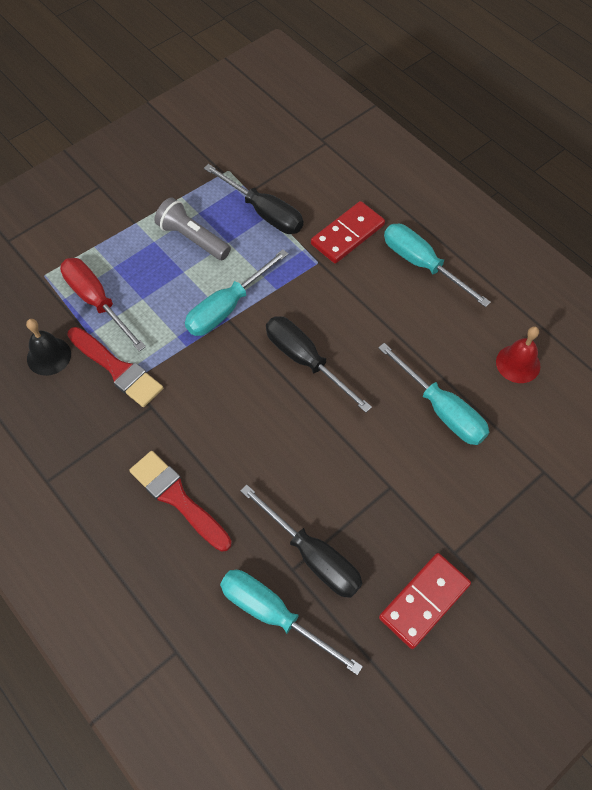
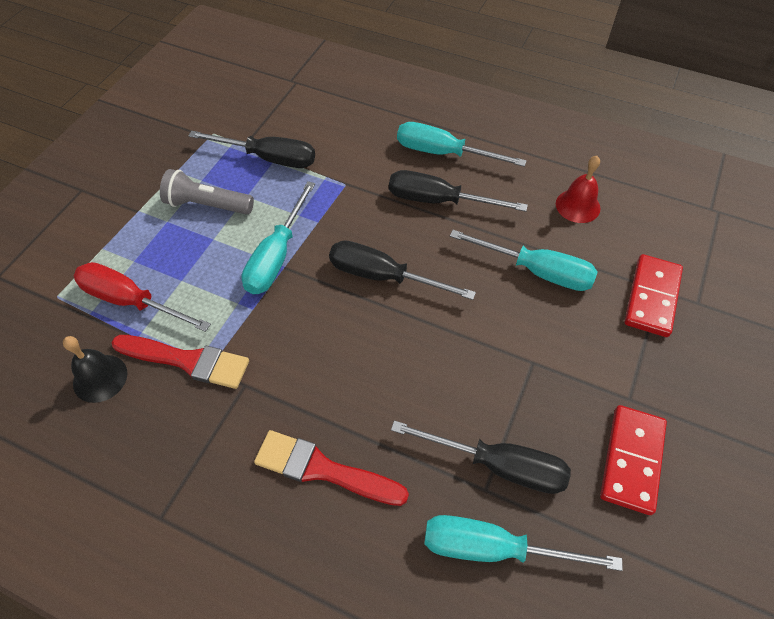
camera: 25 degrees left, 5 degrees down
(347, 234) = (360, 151): red domino -> red domino (652, 297)
(391, 310) = (438, 201): none -> black screwdriver

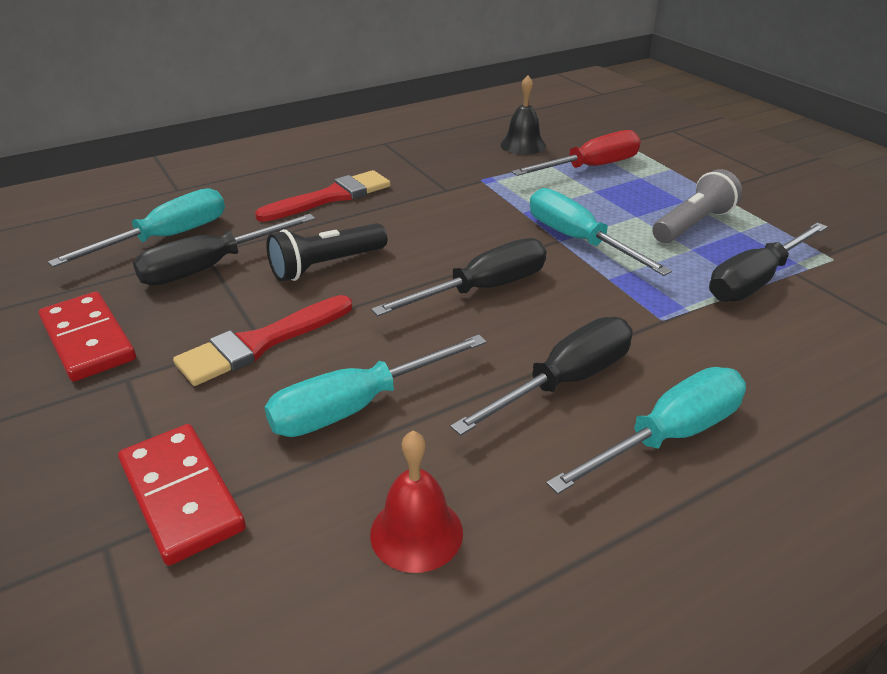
camera: 125 degrees right, 20 degrees down
(187, 361) = (499, 174): red brush -> red brush (261, 343)
(430, 385) = (326, 266): none -> black flashlight

